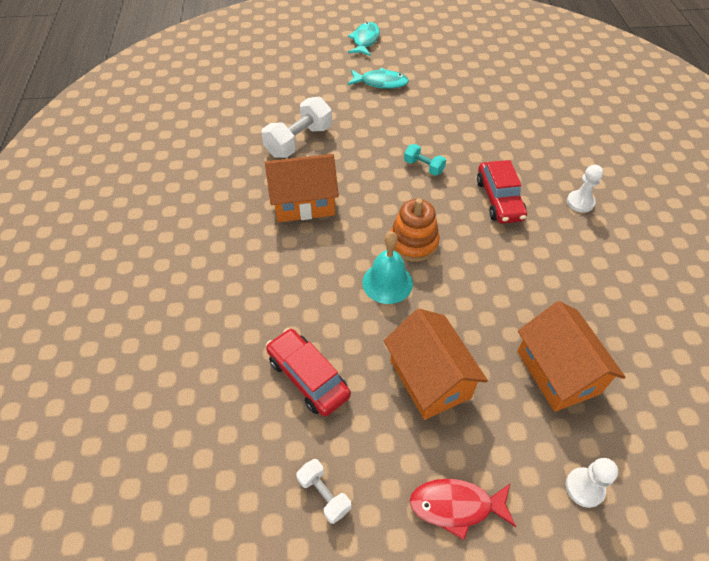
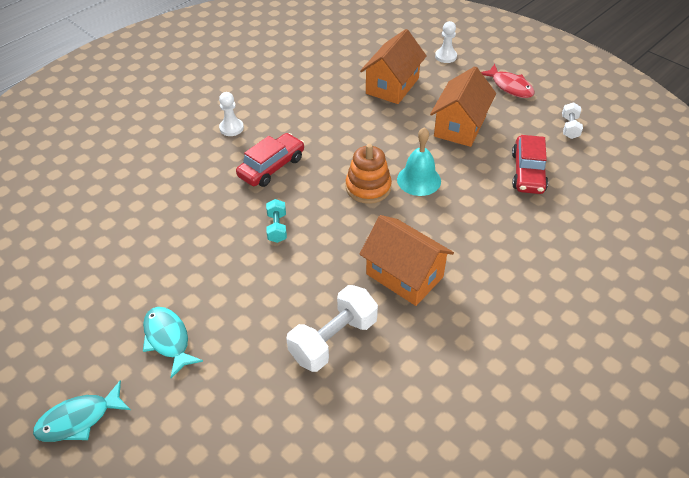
camera: 130 degrees left, 5 degrees down
(299, 141) = (333, 340): white dumbbell -> white dumbbell turned 45 degrees counterclockwise

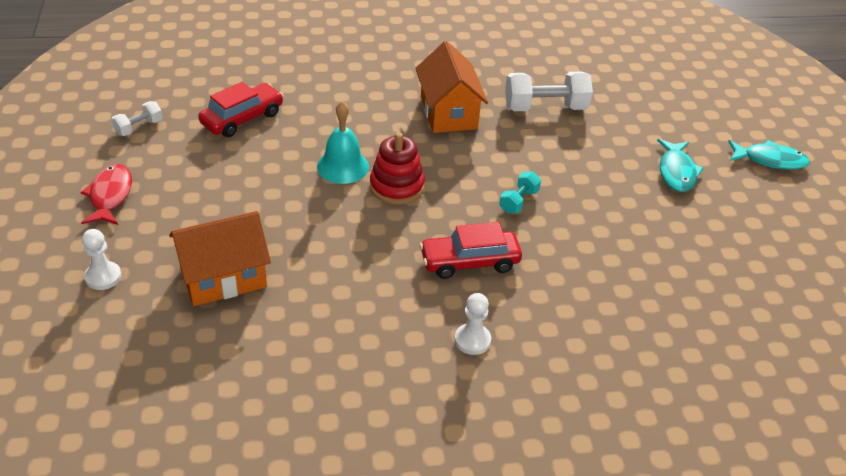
camera: 145 degrees left, 5 degrees down
(368, 187) = (396, 187): orange stacking toy -> red stacking toy
(460, 126) = (230, 188): orange house -> none

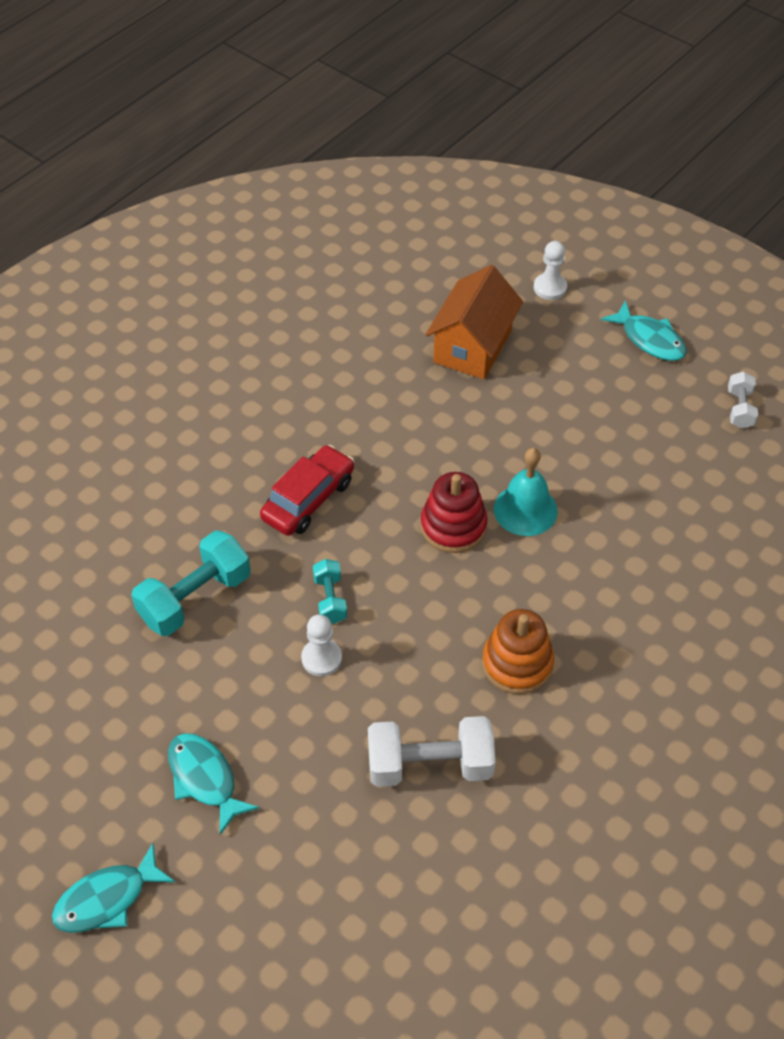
camera: 140 degrees right, 10 degrees up
(110, 196) = (649, 339): red fish -> turquoise fish
(242, 118) = (681, 489): red car -> none
(448, 113) = (517, 663): orange house -> orange stacking toy
(472, 340) = (238, 435): white pawn -> white pawn (321, 658)
(545, 108) = (430, 765): white dumbbell -> white dumbbell turned 45 degrees clockwise
(606, 256) = (195, 598): none -> turquoise dumbbell

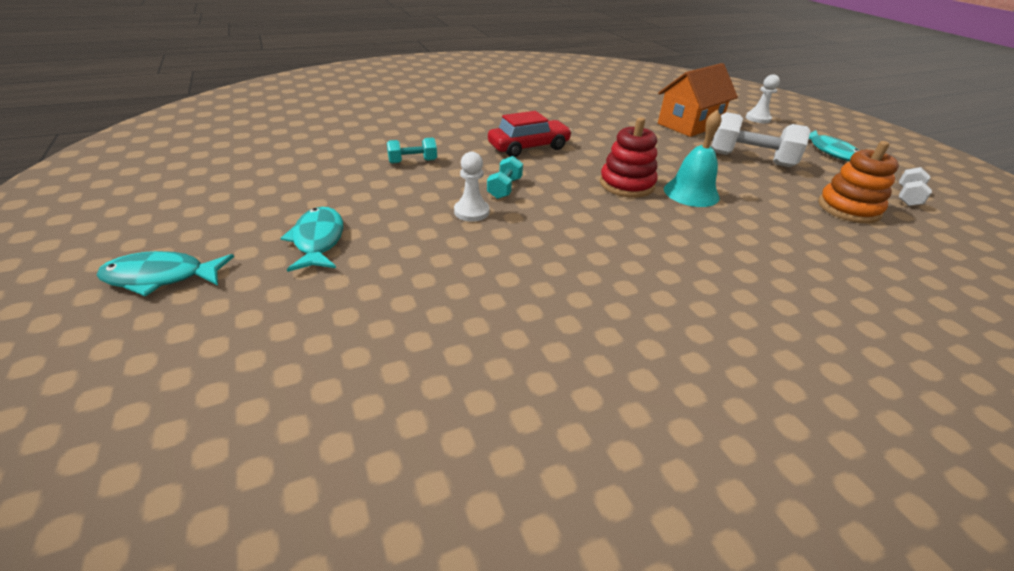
camera: 25 degrees right, 15 degrees down
(195, 598) = (412, 161): turquoise dumbbell -> turquoise dumbbell, size x0.54
(430, 765) = (508, 300): white dumbbell -> white dumbbell (750, 159)
(517, 663) = (636, 266): orange stacking toy -> orange stacking toy (848, 208)

